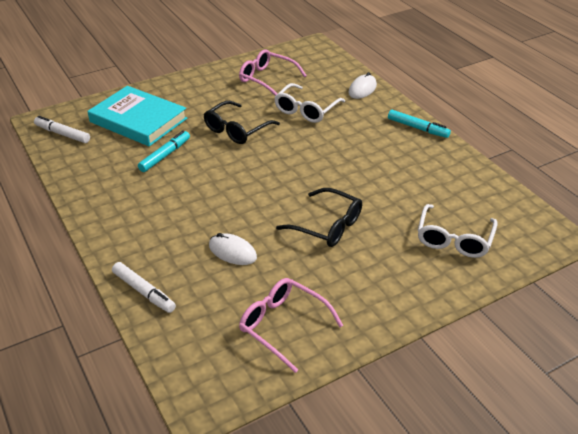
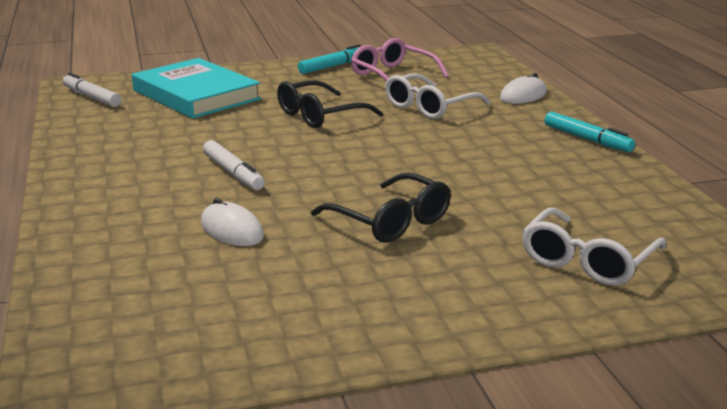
camera: 15 degrees right, 15 degrees down
(144, 291) = (77, 254): white marker -> white marker (233, 173)
(165, 155) = (206, 128): turquoise marker -> turquoise marker (333, 66)
(283, 326) = (252, 320): pink glasses -> none

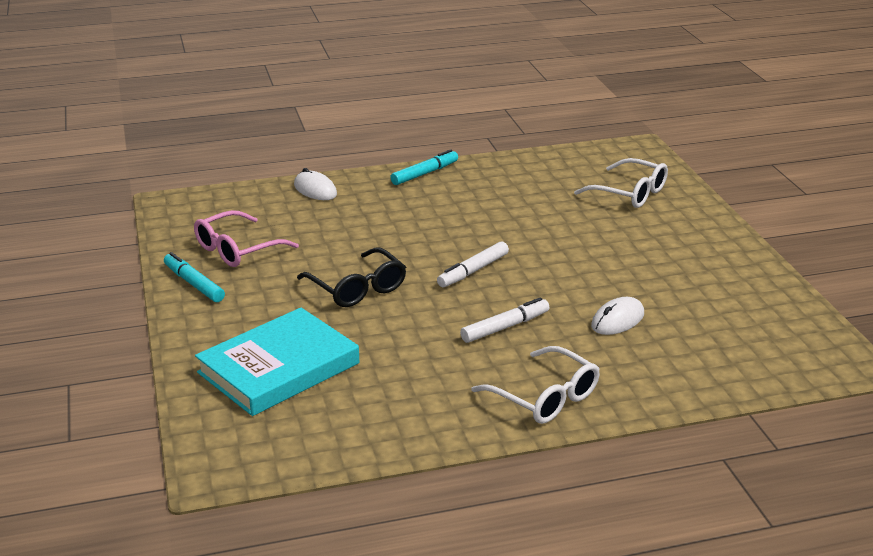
camera: 90 degrees left, 5 degrees up
(91, 97) = (273, 446): white marker -> white marker (473, 271)
(390, 221) = (588, 255): black glasses -> none
(429, 107) = (340, 233): white glasses -> white glasses (545, 397)

